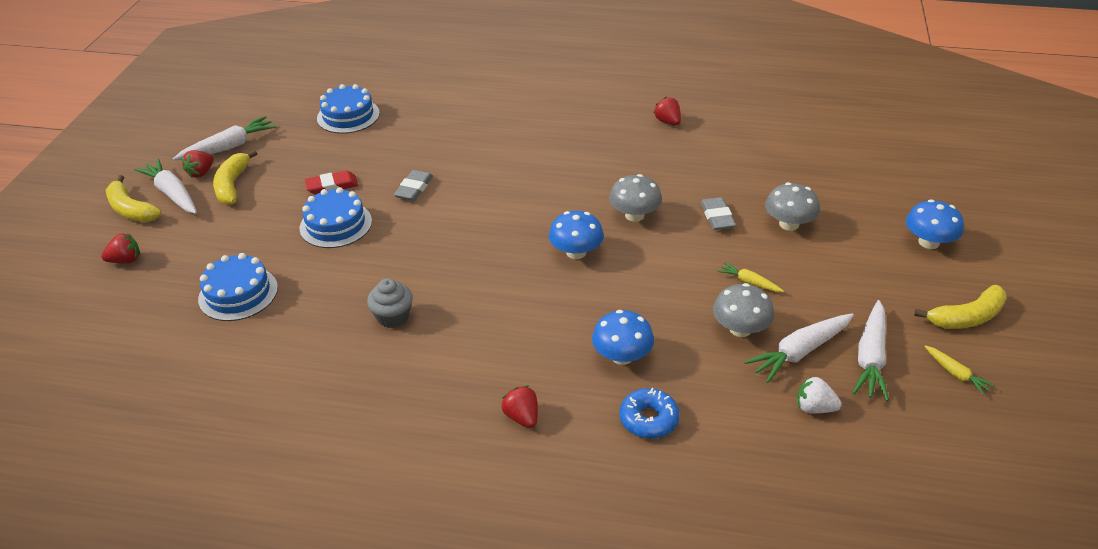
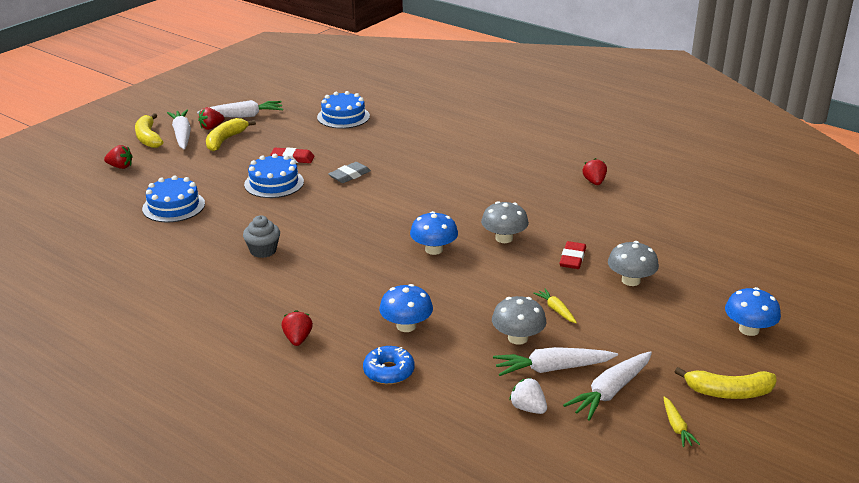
camera: 25 degrees right, 10 degrees down
(717, 217) = (572, 258): grey eraser -> red eraser

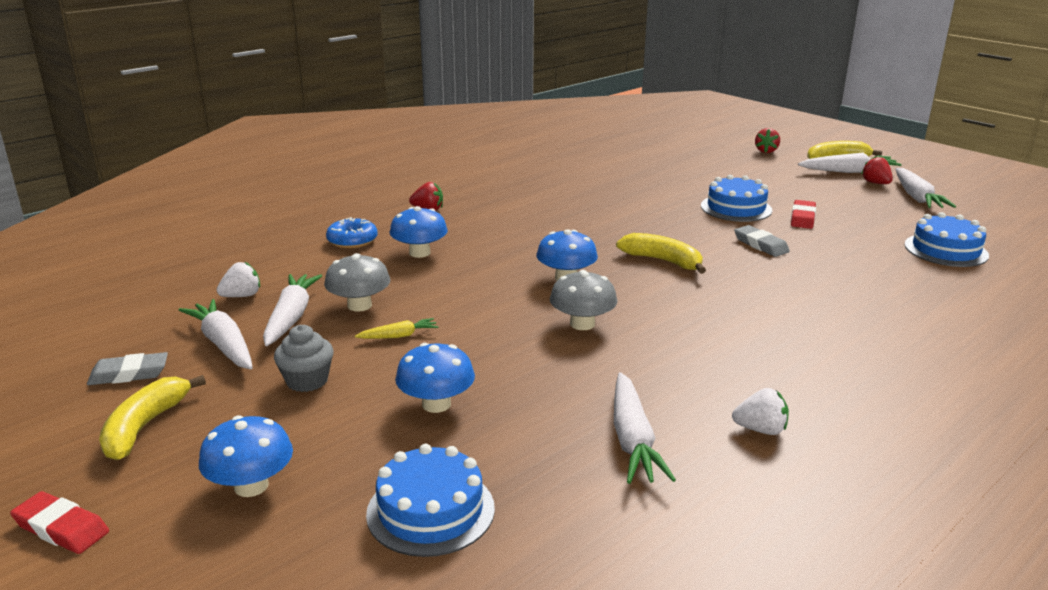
camera: 100 degrees right, 5 degrees down
(173, 206) = (683, 169): blue cake -> blue cake (430, 510)
(225, 140) = (843, 189): yellow banana -> yellow banana (663, 261)
(263, 251) = (588, 201): grey cupcake -> grey cupcake (307, 381)
(572, 258) = (514, 367): red eraser -> red eraser (61, 528)
(594, 182) = (760, 430): red strawberry -> white strawberry
(625, 216) = (632, 439): none -> white carrot
(631, 280) = (436, 404): grey mushroom -> blue mushroom
(676, 427) = (129, 374): yellow carrot -> grey eraser

